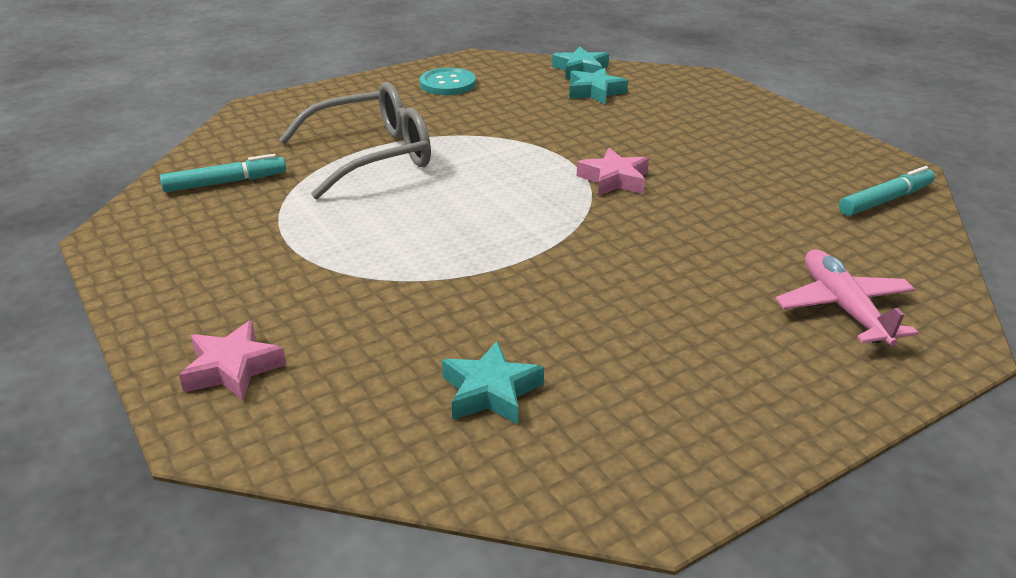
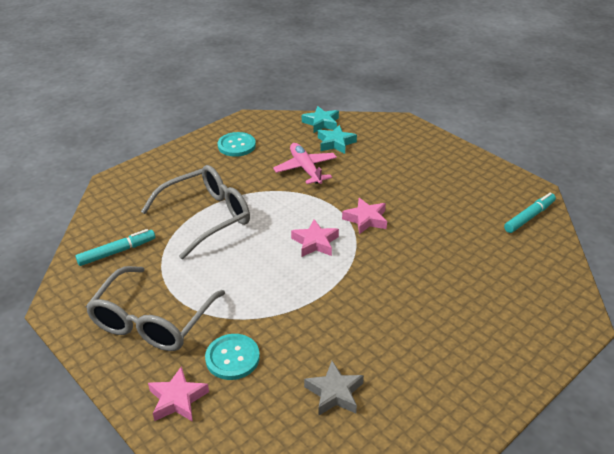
camera: 10 degrees left, 5 degrees up
(240, 266) = (153, 320): none -> grey glasses
(341, 325) = (232, 358): none -> turquoise button
(491, 392) = (334, 393): turquoise star -> grey star
(525, 199) = (315, 242): none -> pink star
(843, 308) = (518, 304): pink plane -> pink plane (305, 169)

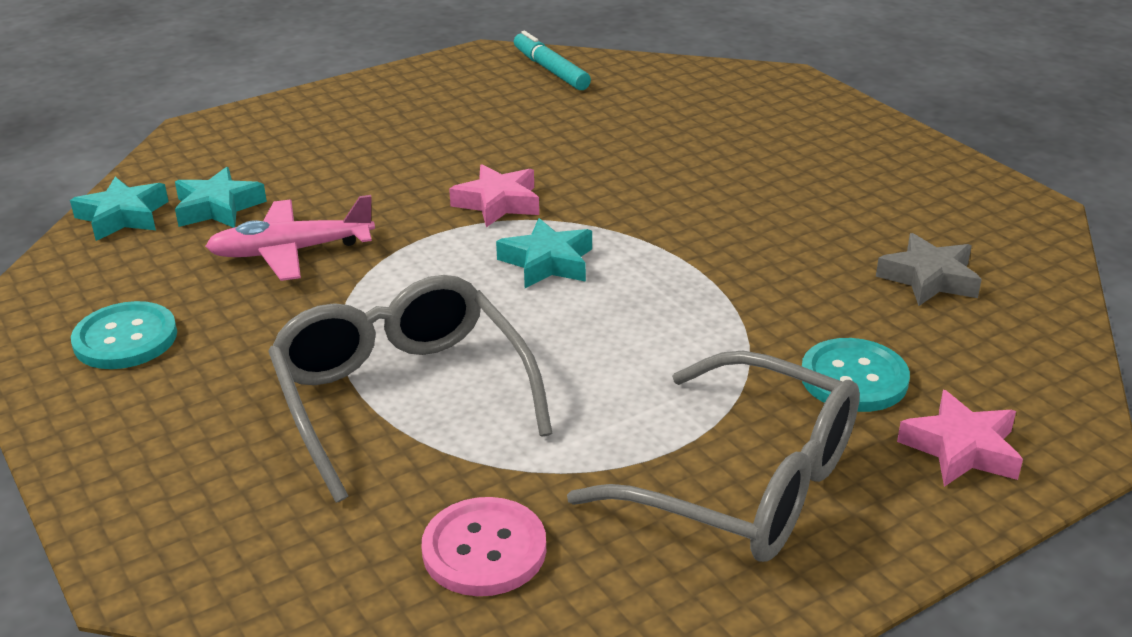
camera: 80 degrees left, 5 degrees down
(117, 252) = (484, 550): turquoise marker -> pink button
(315, 242) = (547, 262): pink star -> turquoise star

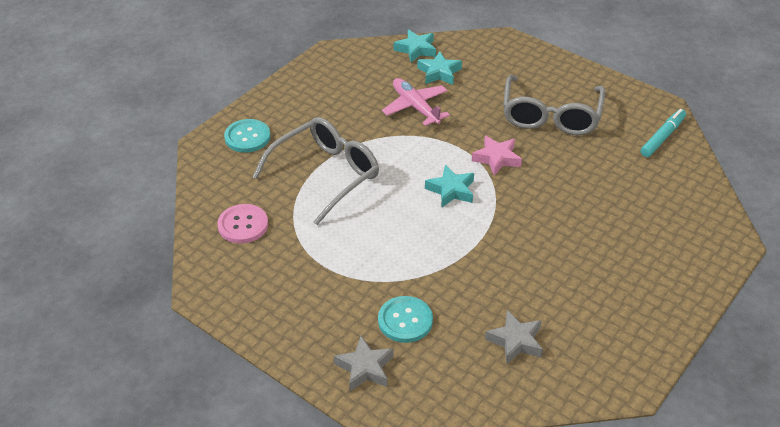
camera: 70 degrees right, 10 degrees up
(125, 338) = (330, 87): turquoise button -> turquoise button (247, 137)
(743, 483) = (310, 293): grey glasses -> grey glasses (551, 115)
(961, 449) = (365, 368): pink star -> grey star

